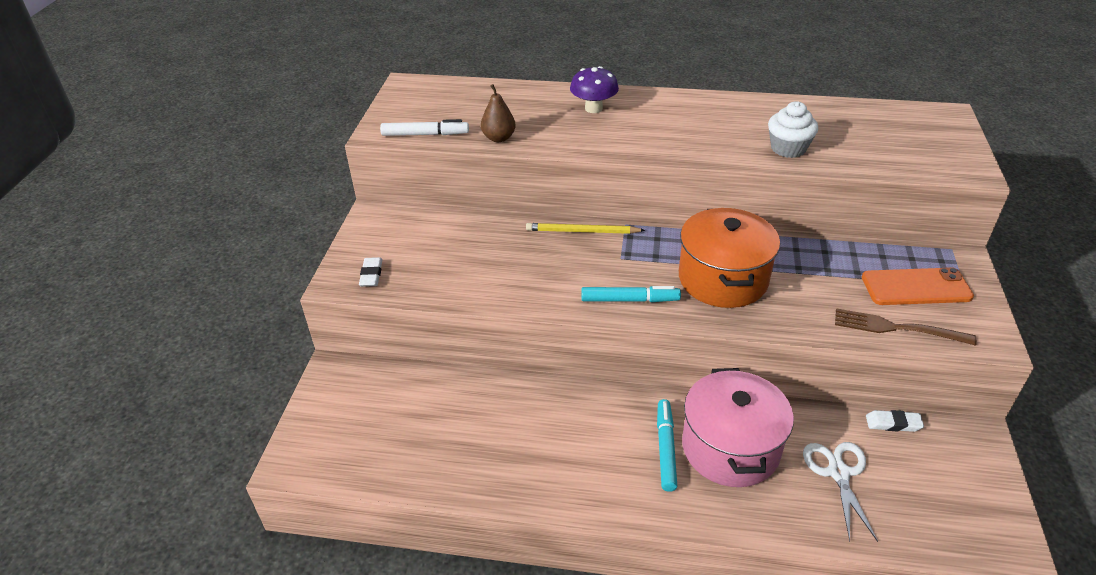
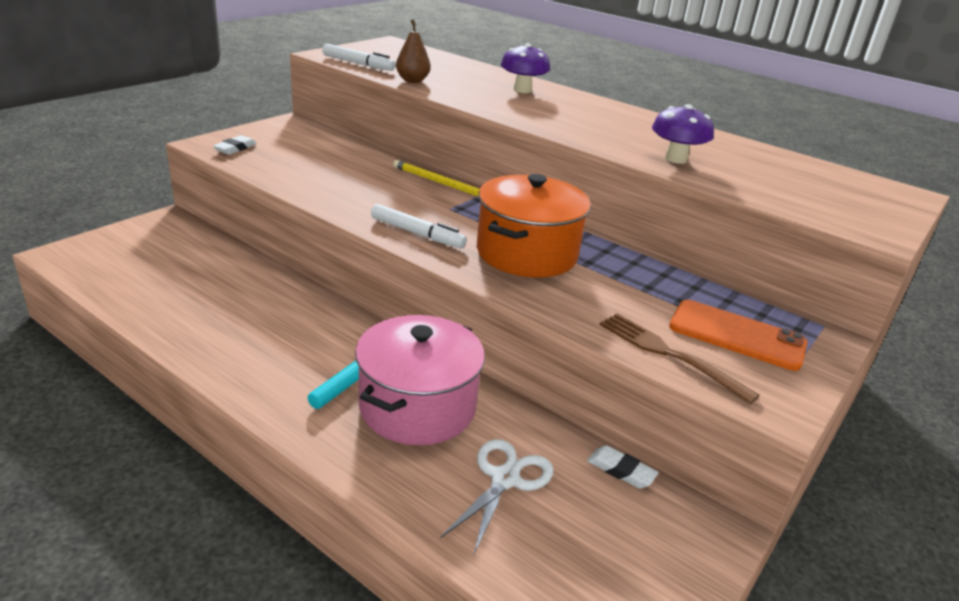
camera: 25 degrees right, 10 degrees down
(630, 300) = (417, 233): turquoise marker -> white marker
(788, 148) = (676, 159): white cupcake -> purple mushroom

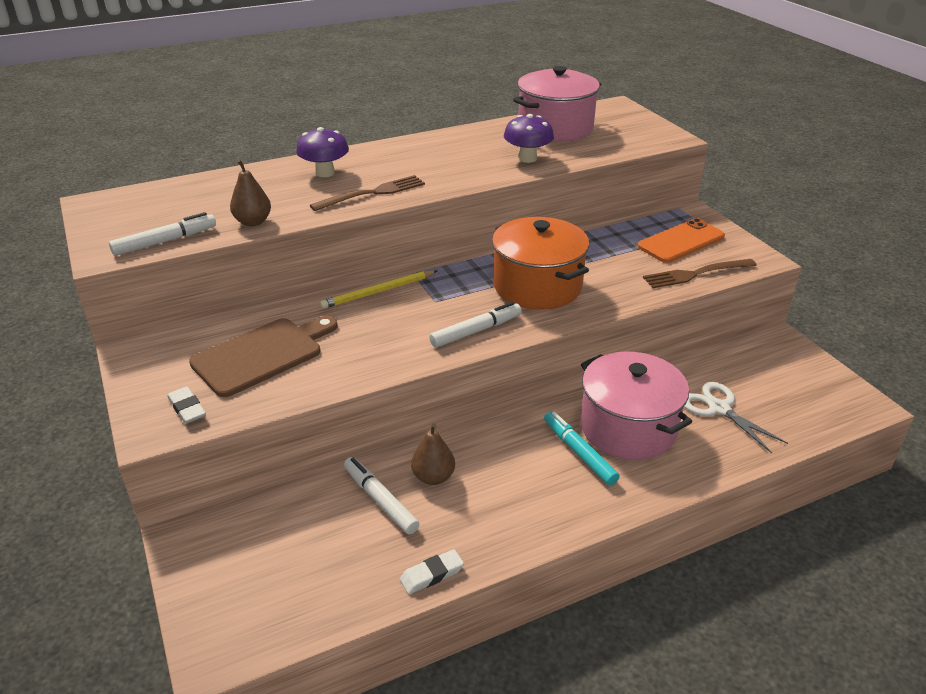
camera: 60 degrees left, 5 degrees up
(237, 283) = (380, 500): none -> white marker
(277, 302) = (433, 477): none -> brown pear
(315, 158) = (262, 355): none -> brown cutting board
(508, 108) = (372, 193): none -> brown fork
(621, 470) = (722, 356): white eraser -> white eraser (432, 574)
(775, 165) = (555, 128): none -> pink pot

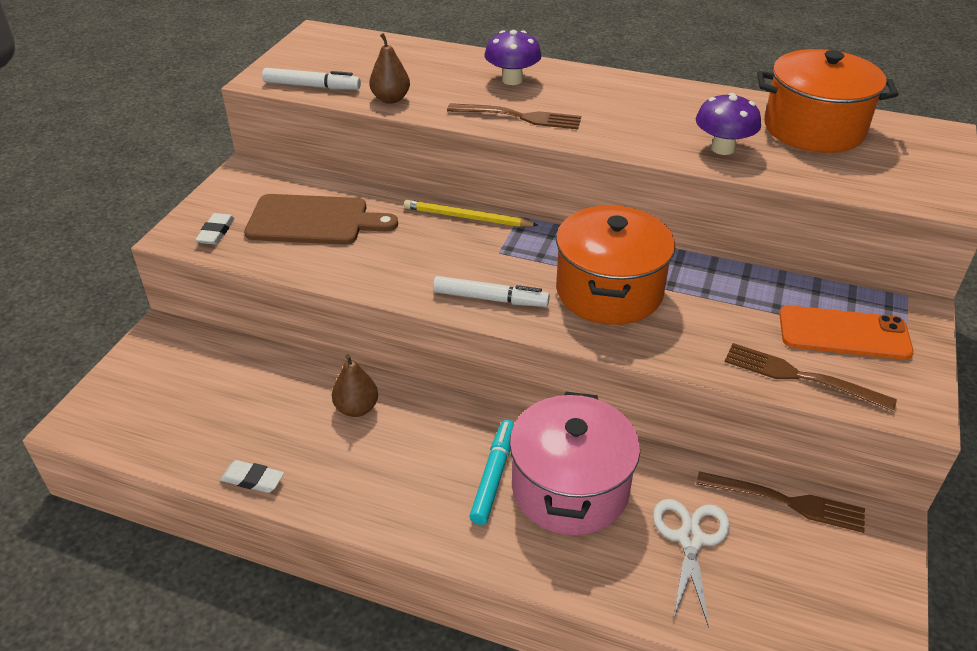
camera: 45 degrees right, 5 degrees up
(380, 500) = (298, 397): white marker -> none
(555, 128) = (814, 129): pink pot -> orange pot
(730, 358) = (786, 501): none -> brown fork

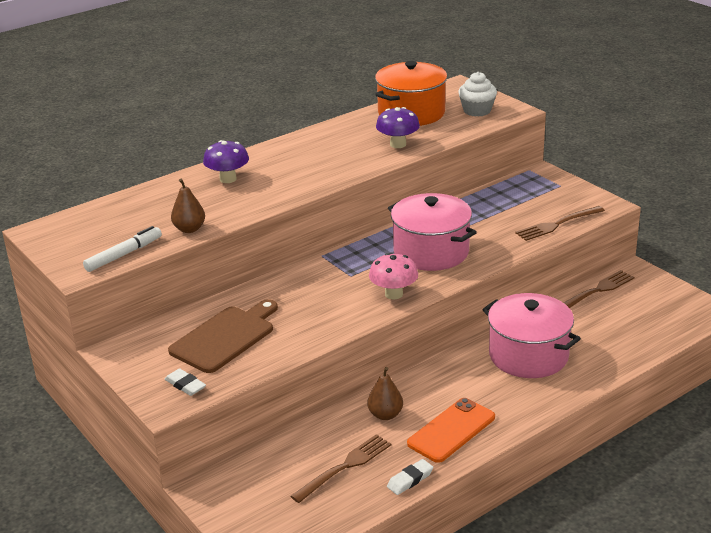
camera: 55 degrees left, 10 degrees down
(467, 217) = (299, 275): yellow pencil -> none
(490, 299) = (393, 294): white marker -> pink mushroom
(493, 476) = (495, 379): turquoise marker -> none
(519, 117) = (279, 191): brown fork -> brown fork (344, 467)
(609, 291) = (431, 252): orange pot -> pink pot
(690, 539) = (596, 330): white scissors -> none
(844, 333) = (538, 199): orange phone -> orange phone (451, 430)
(895, 172) = (477, 111): none -> white cupcake

